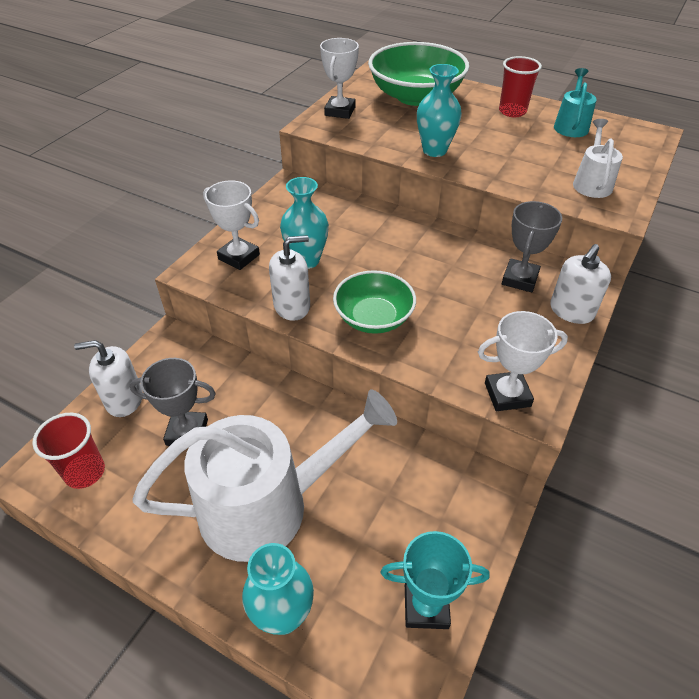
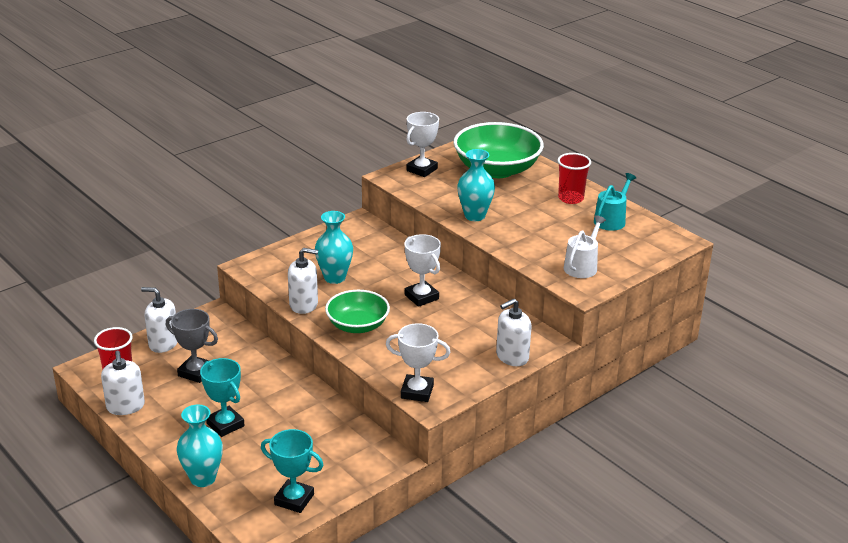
camera: 20 degrees right, 15 degrees down
(114, 520) = (125, 406): none -> white soap dispenser
(239, 257) = (286, 264): white trophy -> white trophy (421, 297)
(266, 505) = (225, 425): white watering can -> turquoise trophy
(520, 279) = (490, 327): grey trophy -> none

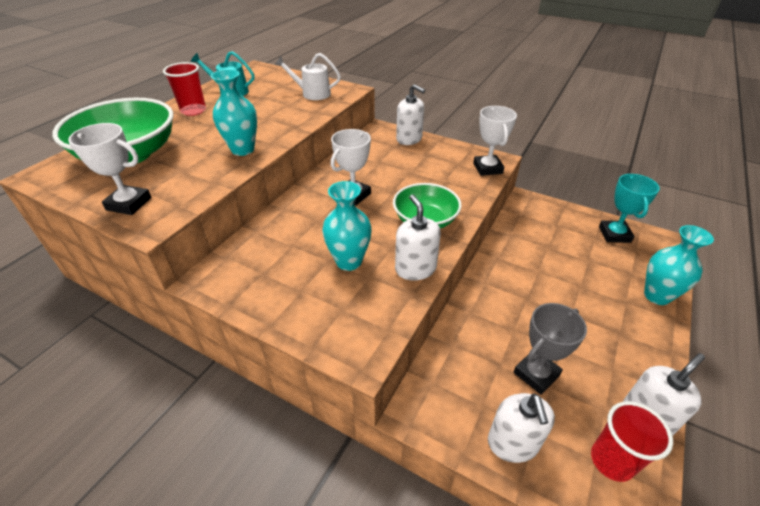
camera: 110 degrees left, 10 degrees up
(196, 372) = (536, 374): grey trophy -> grey trophy turned 45 degrees clockwise
(225, 425) = (584, 310): turquoise trophy -> none

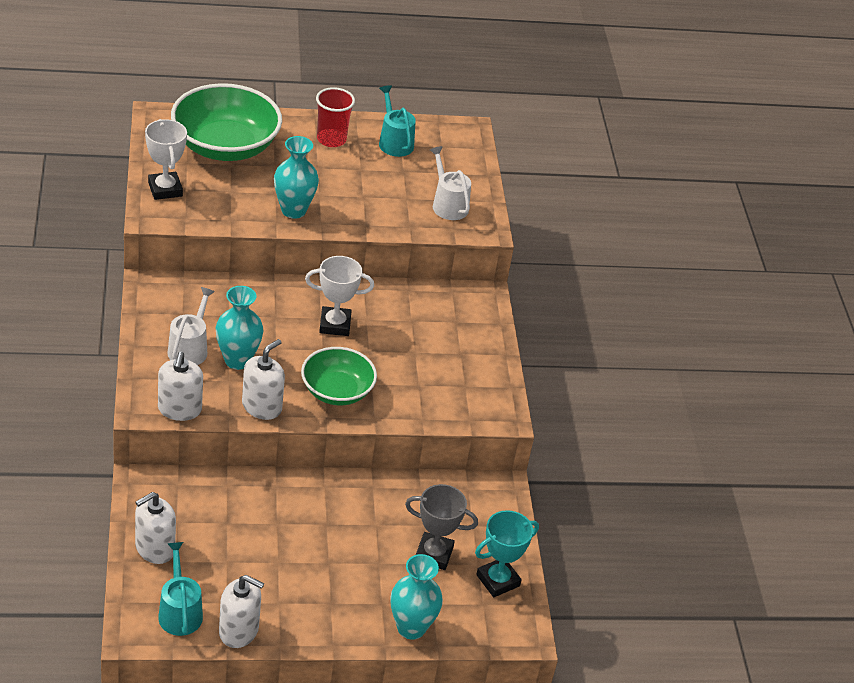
camera: 50 degrees right, 0 degrees up
(310, 287) = (189, 349): none -> white watering can
(409, 139) = (483, 327): white soap dispenser -> white soap dispenser (179, 409)
(487, 168) = (477, 413): white trophy -> none
(536, 374) = (234, 549): grey trophy -> grey trophy (434, 554)
(612, 461) = (179, 612): red cup -> turquoise watering can

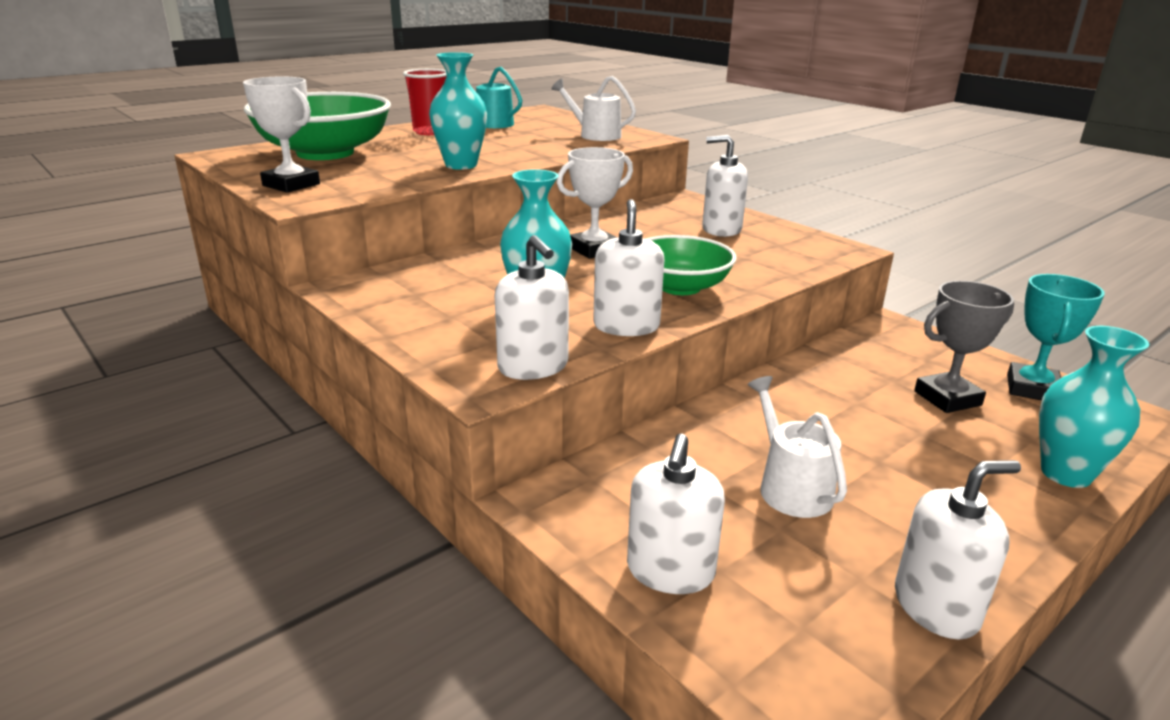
camera: 30 degrees left, 15 degrees down
(179, 612) = (830, 637): turquoise watering can -> none
(189, 349) = (465, 315): white watering can -> white watering can (791, 488)
(451, 348) = (721, 229): none -> white soap dispenser

